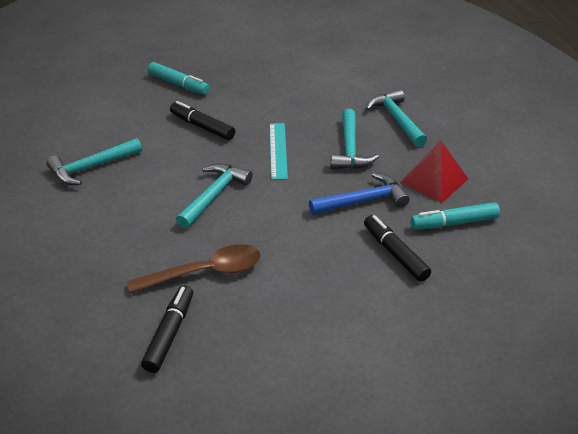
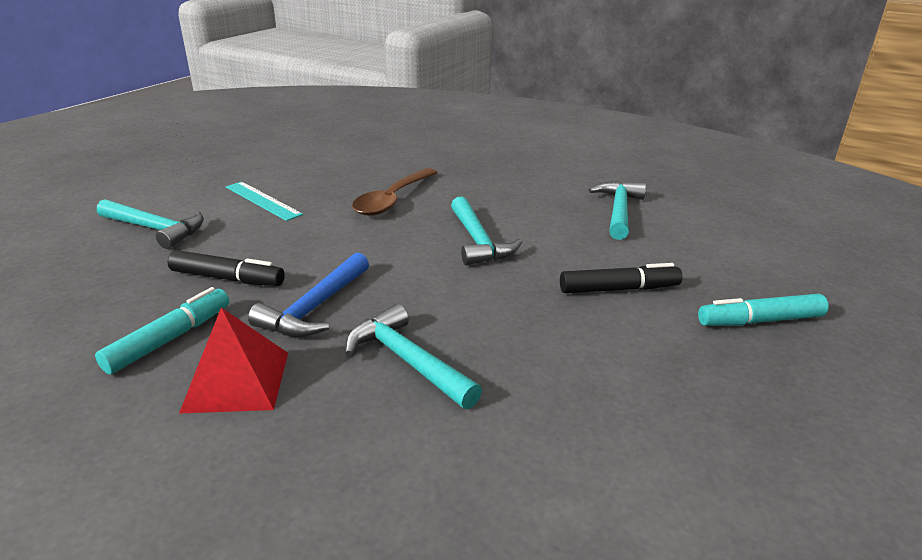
camera: 135 degrees right, 10 degrees down
(170, 334) = (365, 171): black marker -> none
(278, 150) = (492, 310): turquoise ruler -> turquoise ruler (262, 200)
(396, 119) = (394, 459): turquoise hammer -> turquoise hammer (155, 229)

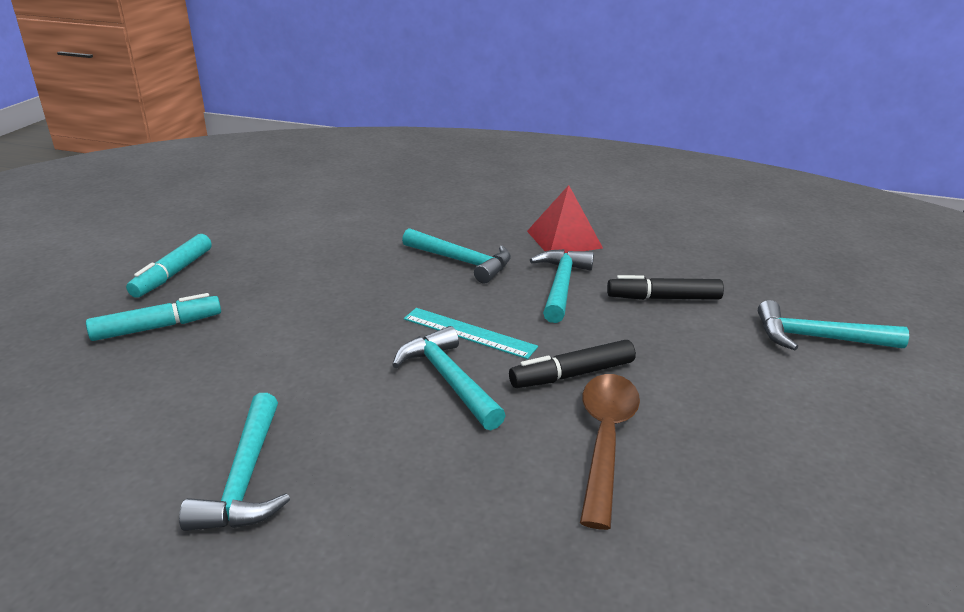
camera: 165 degrees right, 0 degrees up
(170, 339) = (639, 253): turquoise marker -> turquoise marker (173, 274)
(262, 200) = (775, 404): turquoise ruler -> turquoise ruler (469, 332)
(315, 307) = (561, 286): blue hammer -> turquoise hammer
(619, 289) = (286, 340): black marker -> black marker (572, 374)

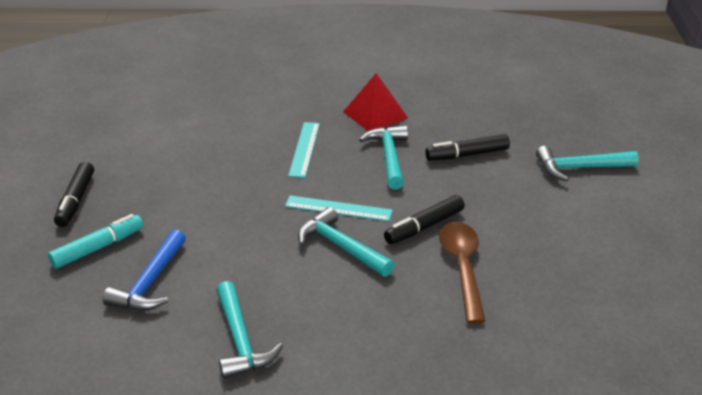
camera: 15 degrees left, 5 degrees up
(173, 274) = (75, 200): turquoise marker -> black marker
(186, 378) = (150, 282): none -> blue hammer
(461, 261) = (304, 149): turquoise hammer -> turquoise ruler

